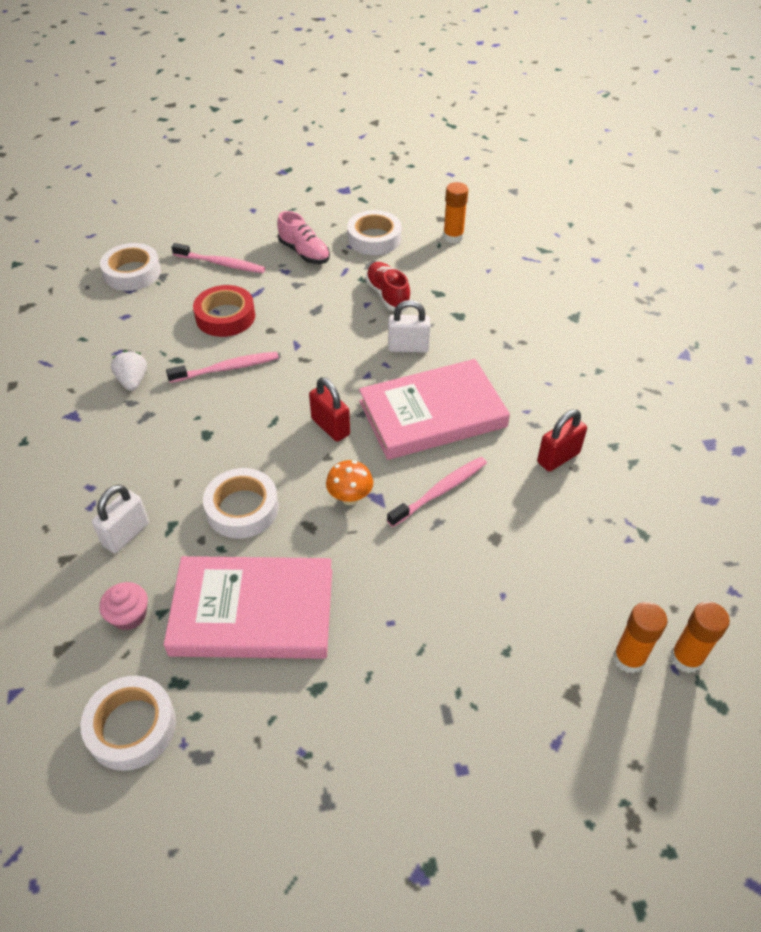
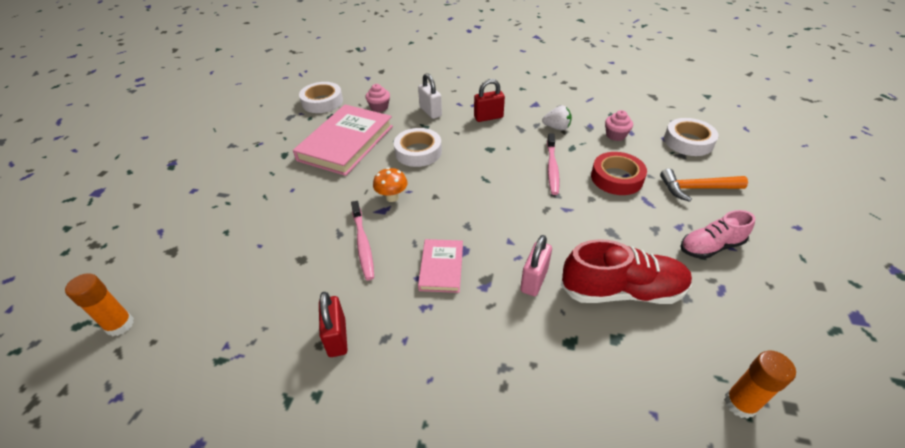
camera: 115 degrees right, 5 degrees down
(136, 327) = (615, 135): none -> pink cupcake
(221, 263) = (696, 188): pink toothbrush -> orange hammer
(330, 427) = (463, 205): red padlock -> red padlock (488, 117)
(374, 238) = (737, 313): white tape -> none
(387, 295) = (622, 291): red shoe -> red shoe, size x1.57
(408, 347) = (534, 280): white padlock -> pink padlock
(432, 414) = (441, 267): pink book -> pink book, size x0.51
(628, 658) = (156, 291): orange glue stick -> none

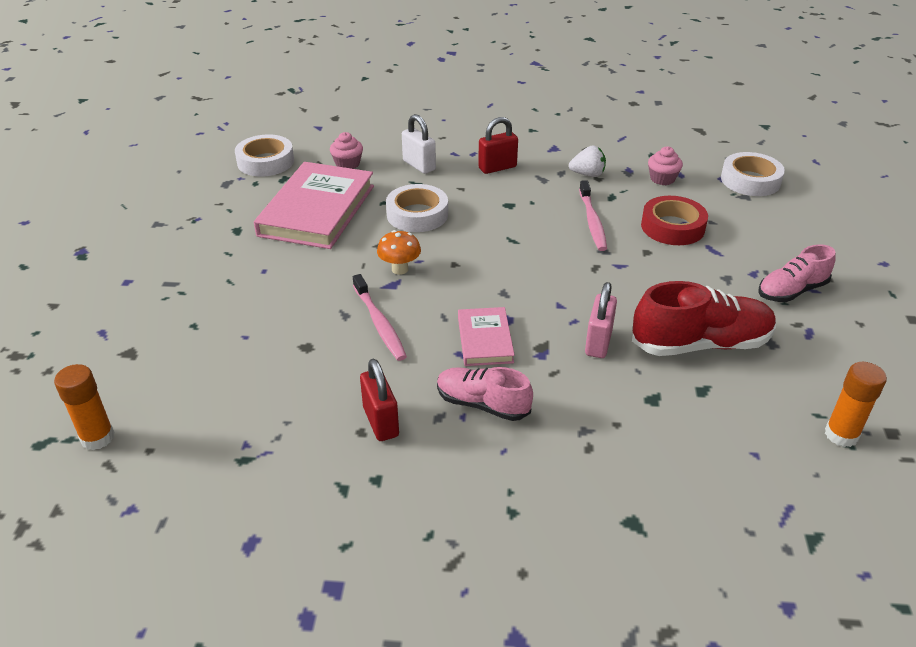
camera: 10 degrees left, 5 degrees down
(423, 330) = (482, 404): none -> pink shoe
(696, 188) = (767, 231): orange hammer -> none

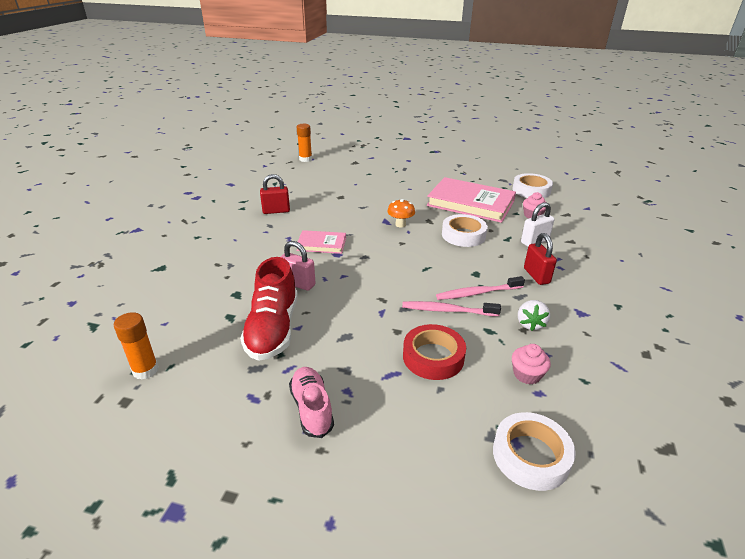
camera: 100 degrees right, 5 degrees down
(379, 323) = (351, 215): pink toothbrush -> pink toothbrush (478, 293)
(482, 404) = (270, 237): pink shoe -> none

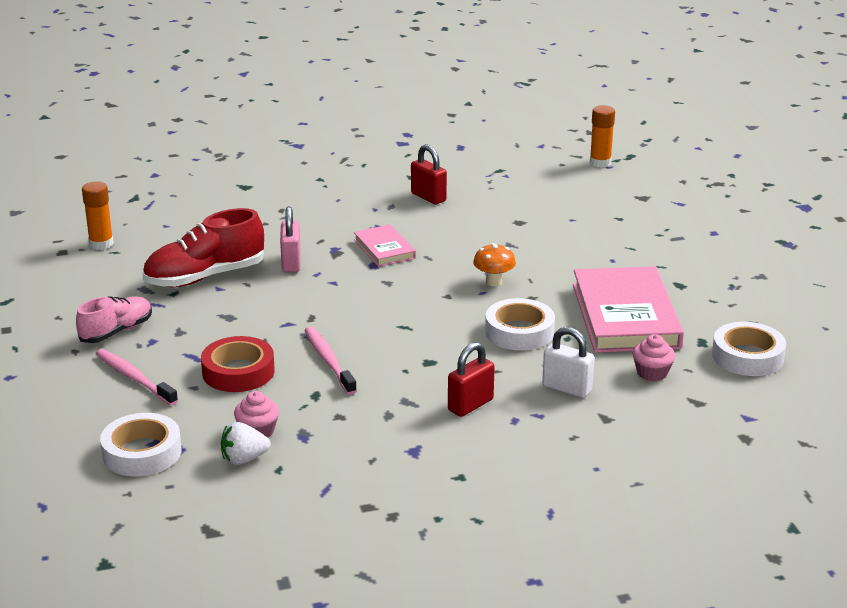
camera: 60 degrees right, 5 degrees down
(478, 293) = (385, 372): pink toothbrush -> pink toothbrush (134, 378)
(530, 324) = (354, 418): white strawberry -> white strawberry (244, 459)

